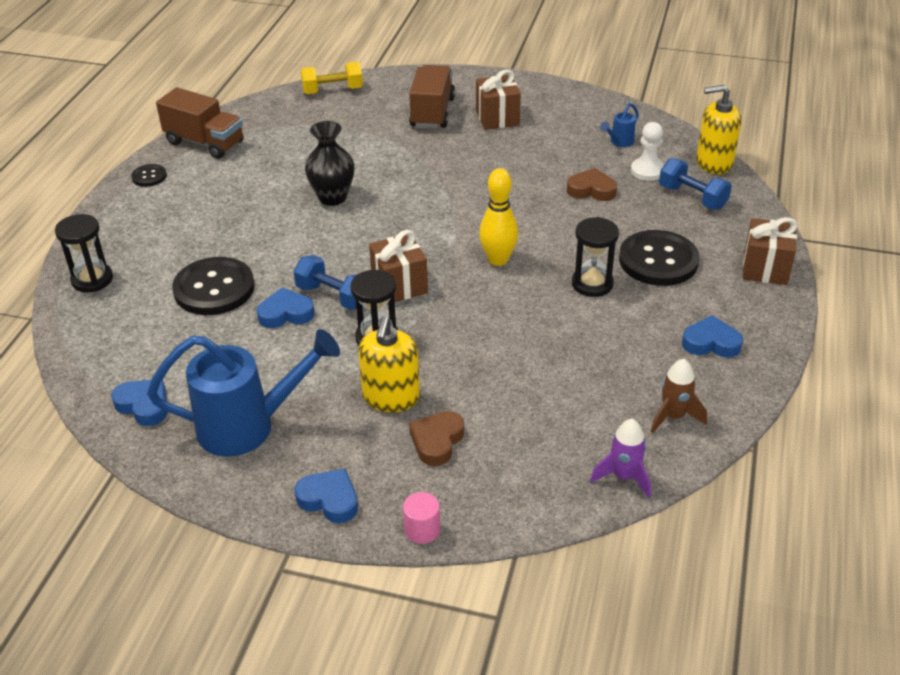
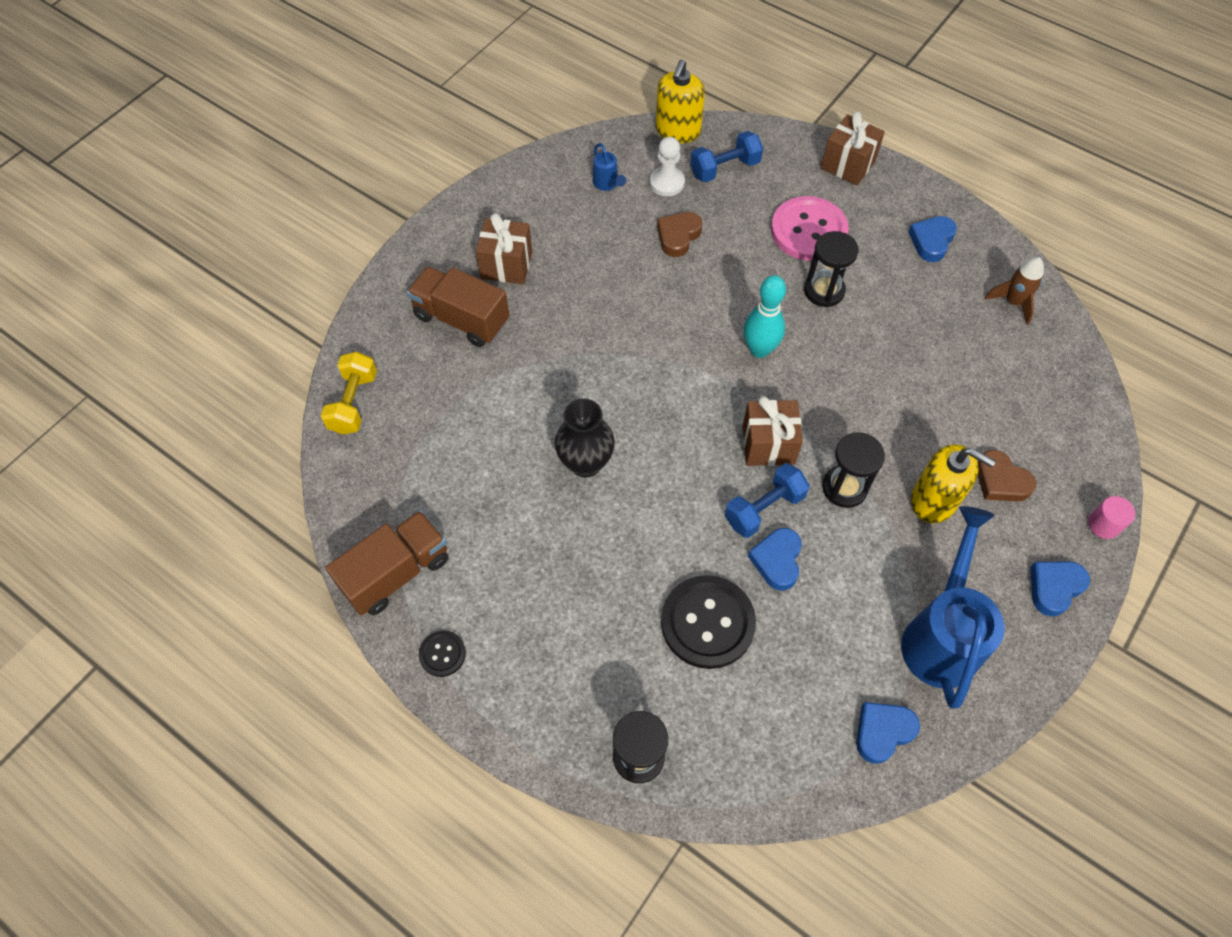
camera: 70 degrees left, 20 degrees up
(498, 260) = (759, 349): yellow bowling pin -> turquoise bowling pin
(624, 476) = (1073, 362): purple rocket -> none
(658, 260) = (808, 231): black button -> pink button

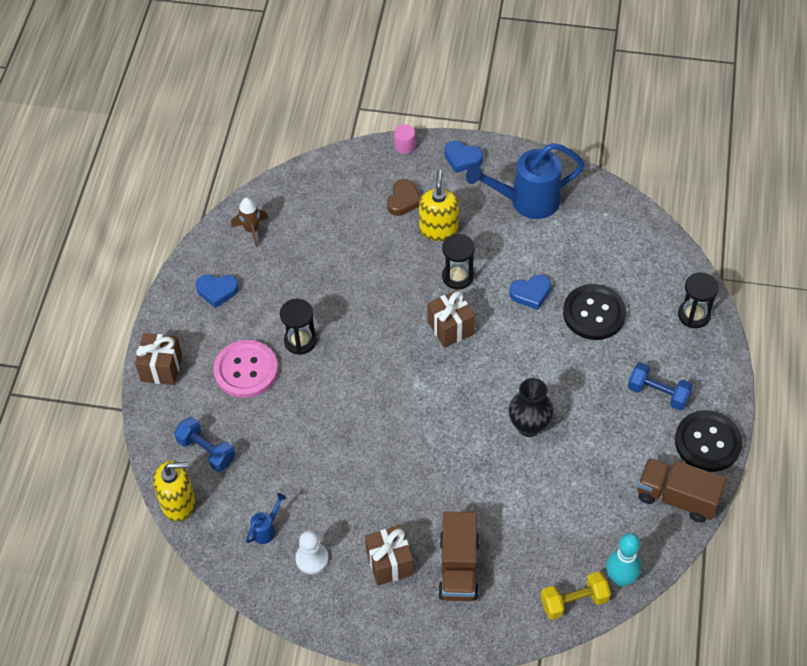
camera: 115 degrees left, 5 degrees down
(442, 654) = (707, 442): black button -> black button, size x2.06
(667, 183) = (243, 486): white pawn -> white pawn (312, 559)
(678, 236) = (296, 454): brown heart -> none
(759, 349) = (375, 361): turquoise bowling pin -> turquoise bowling pin (620, 578)
(764, 509) = (499, 313): blue dumbbell -> blue dumbbell (658, 393)
(882, 732) = (601, 211): blue heart -> none

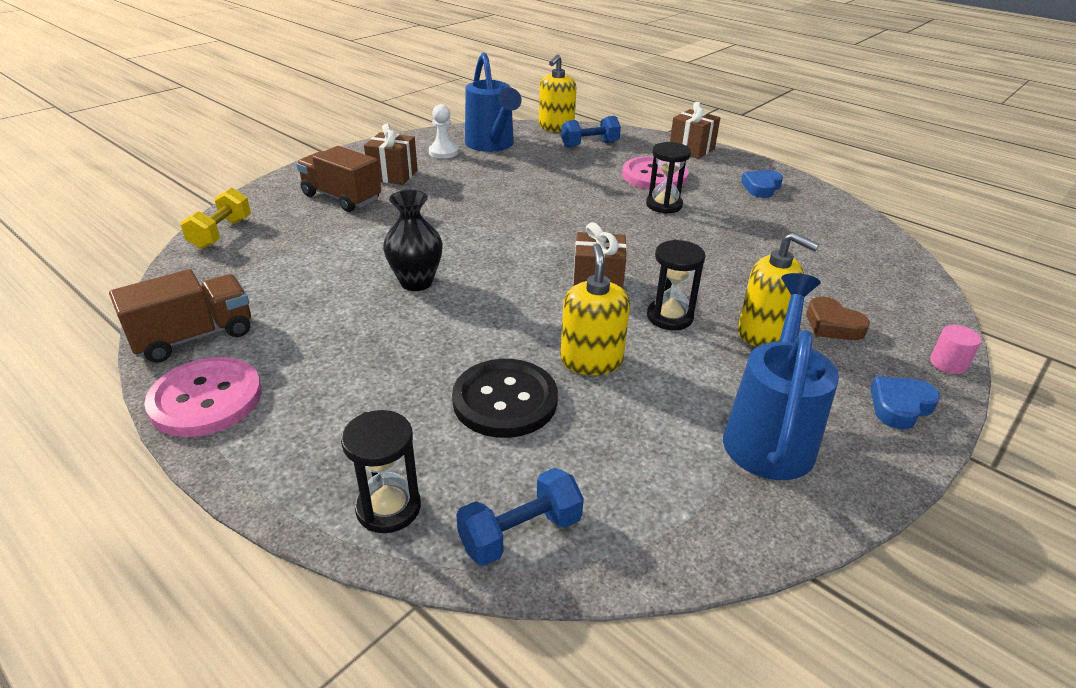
camera: 120 degrees right, 20 degrees down
(251, 230) = (836, 222): brown rocket -> none
(266, 529) = (492, 145): blue watering can -> blue watering can, size x2.36
(530, 294) = (591, 361): blue heart -> yellow soap dispenser
(620, 578) = (193, 263): turquoise bowling pin -> none
(658, 393) = (324, 394): blue dumbbell -> blue dumbbell (520, 533)
(707, 442) = (206, 399): black button -> pink button

